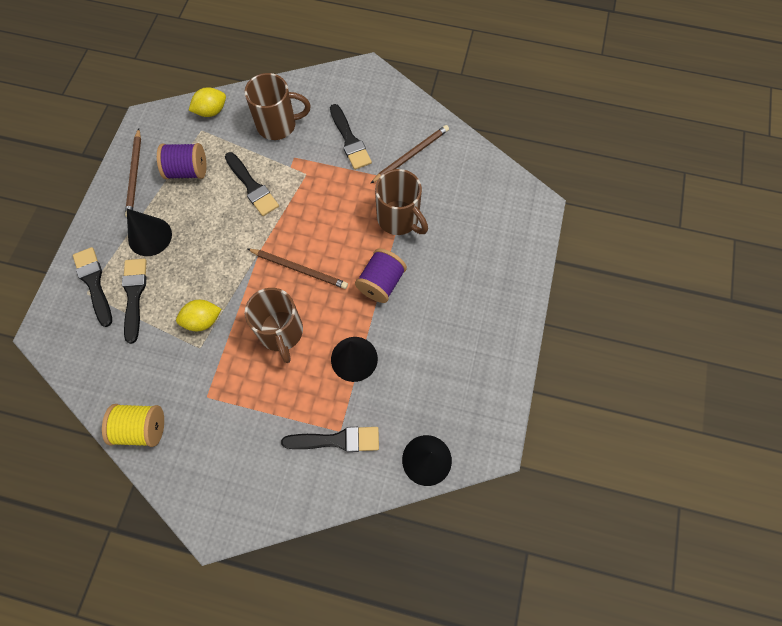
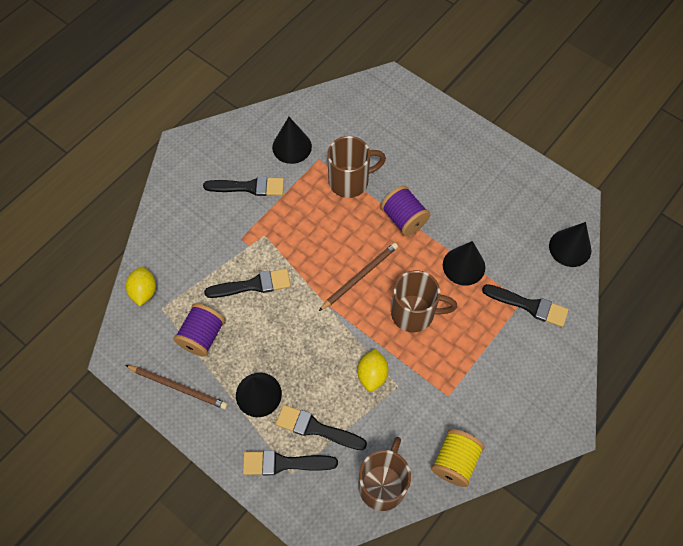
camera: 65 degrees left, 5 degrees down
(278, 125) = (196, 238): brown mug -> brown mug (382, 484)
(337, 440) = (529, 305): black brush -> black brush turned 90 degrees clockwise
(411, 155) = (292, 147): brown pencil -> black cone

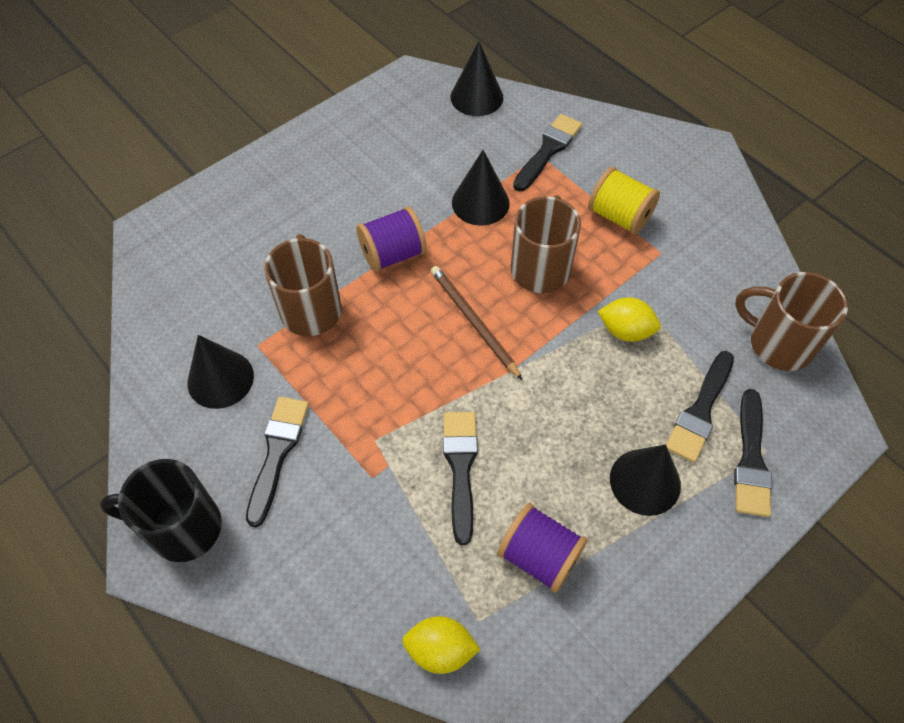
camera: 80 degrees left, 5 degrees down
(178, 387) = (625, 603): brown pencil -> none
(199, 154) = (182, 527): none -> black mug
(455, 461) = (747, 262): yellow spool -> yellow spool (619, 216)

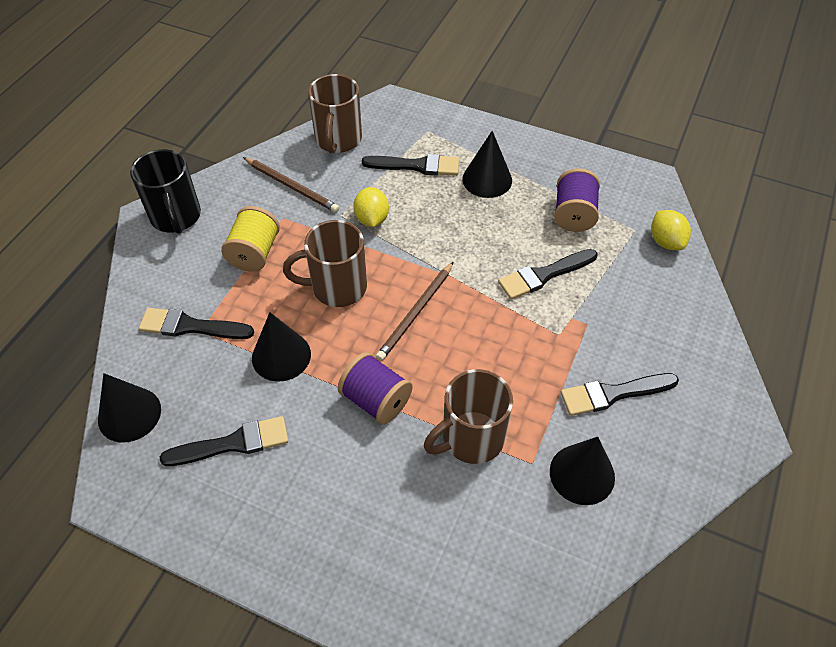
camera: 115 degrees left, 5 degrees down
(182, 527) = (713, 427): black mug -> black mug (176, 217)
(708, 274) = (292, 186): none -> brown pencil
(751, 459) = (438, 136): black brush -> black brush (233, 443)

